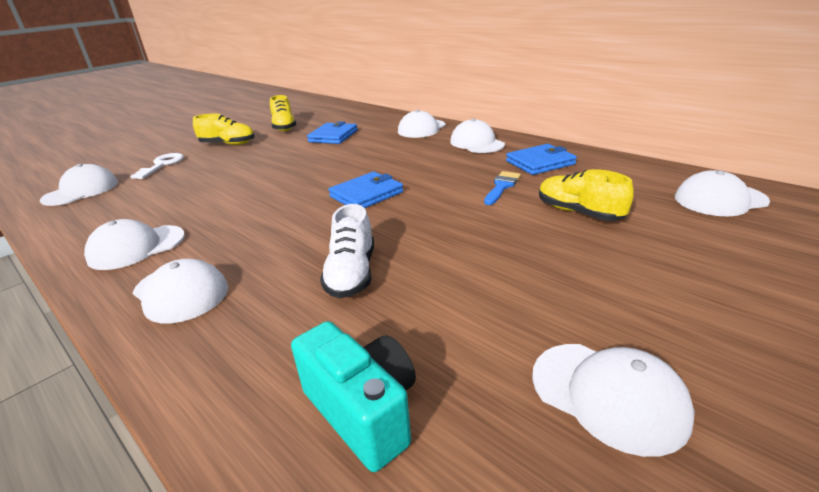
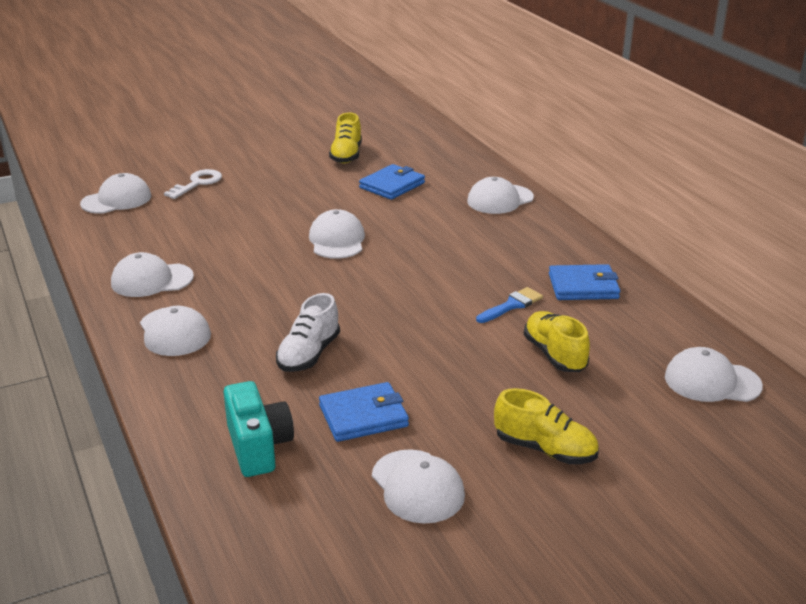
camera: 20 degrees right, 0 degrees up
(228, 144) = (274, 168): yellow shoe -> yellow shoe (545, 449)
(366, 194) = (373, 278): blue wallet -> blue wallet (363, 416)
(476, 143) = (542, 239): white cap -> white cap (337, 240)

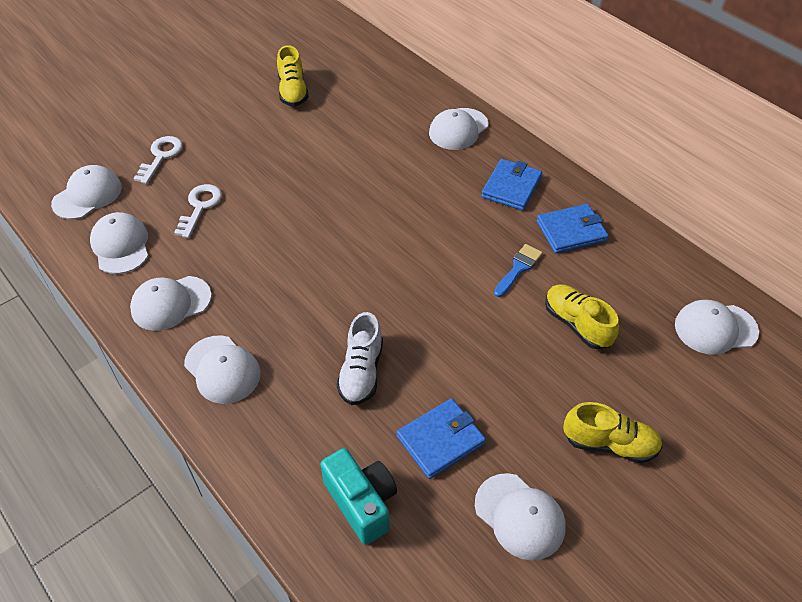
camera: 15 degrees left, 20 degrees up
(215, 220) = (200, 207): none -> white key
(337, 240) = (329, 212): white cap -> white cap (120, 245)
(392, 185) = (352, 127): blue wallet -> blue wallet (511, 187)

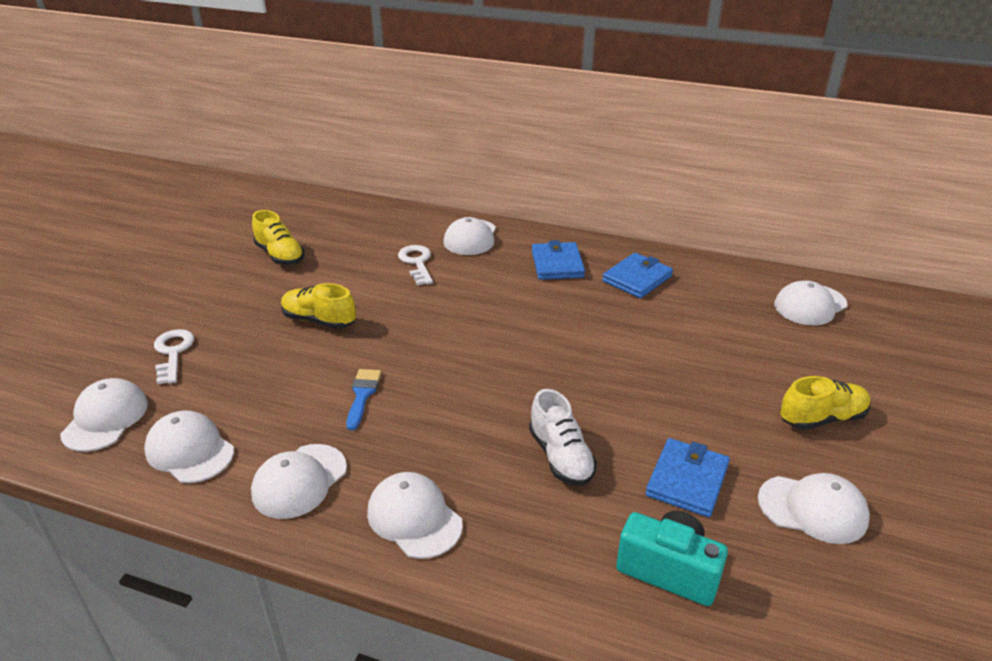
camera: 30 degrees left, 15 degrees down
(200, 207) = (259, 382): white key -> white key (417, 263)
(222, 369) = (414, 518): white cap -> white cap turned 150 degrees counterclockwise
(518, 268) = (621, 320): blue brush -> blue brush (362, 395)
(577, 324) = (708, 342): yellow shoe -> yellow shoe (319, 320)

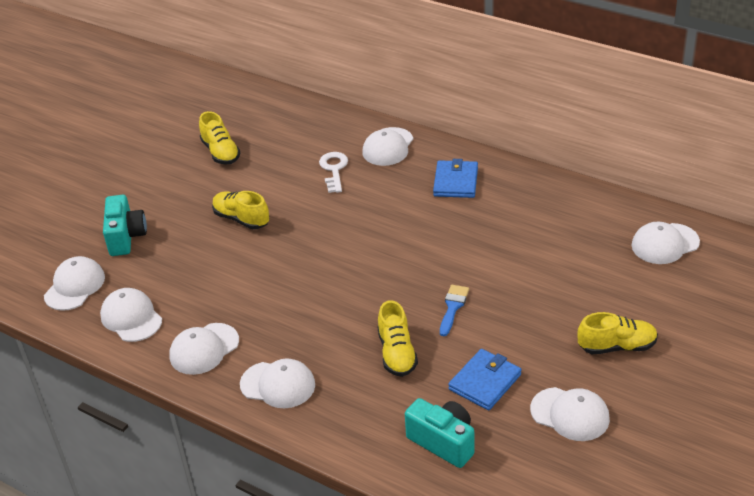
camera: 15 degrees right, 5 degrees up
(173, 353) = (126, 237): white key -> turquoise camera
(362, 395) = (262, 287): blue brush -> blue brush (453, 307)
(414, 518) = (278, 385): white cap -> white cap turned 135 degrees clockwise
(561, 457) = (397, 353): white shoe -> yellow shoe
(637, 279) = (521, 203): blue wallet -> none

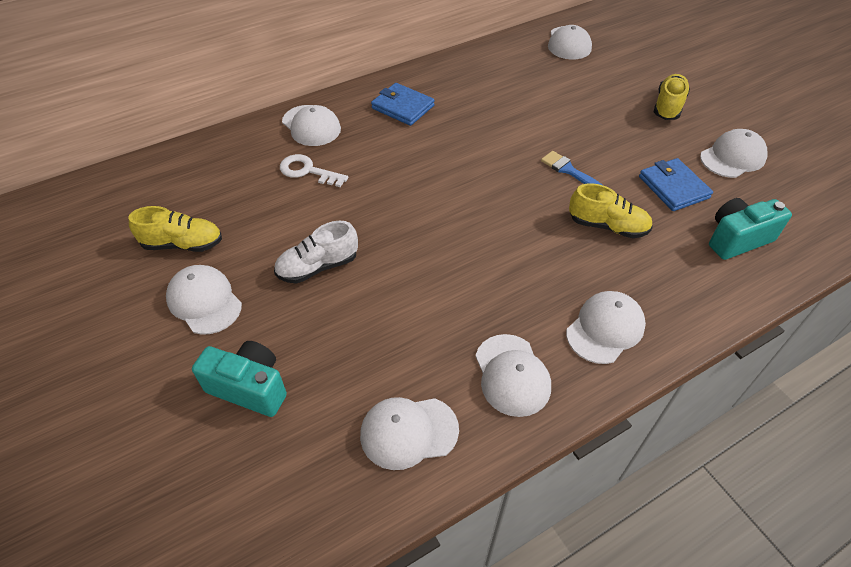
camera: 65 degrees left, 10 degrees up
(74, 286) = (298, 481): white cap -> white cap (204, 301)
(241, 219) = (318, 267): yellow shoe -> white shoe

